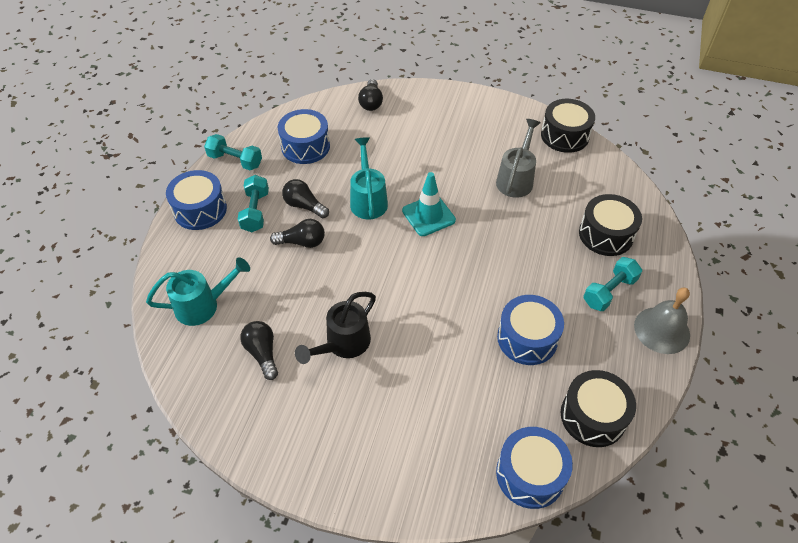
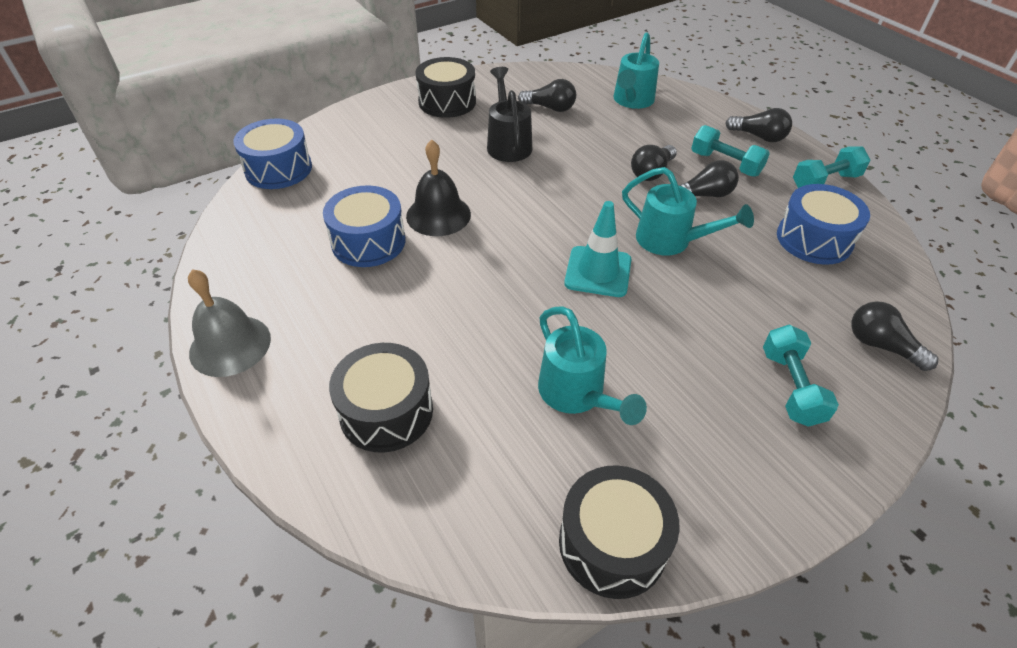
camera: 130 degrees right, 5 degrees down
(200, 210) = (758, 137): blue drum -> black light bulb
(464, 322) = (438, 215): none -> black bell
(516, 179) = (576, 394): grey watering can -> turquoise watering can
(593, 416) = (254, 229): black drum -> black drum (447, 102)
(609, 291) = (323, 342): turquoise dumbbell -> turquoise dumbbell (791, 387)

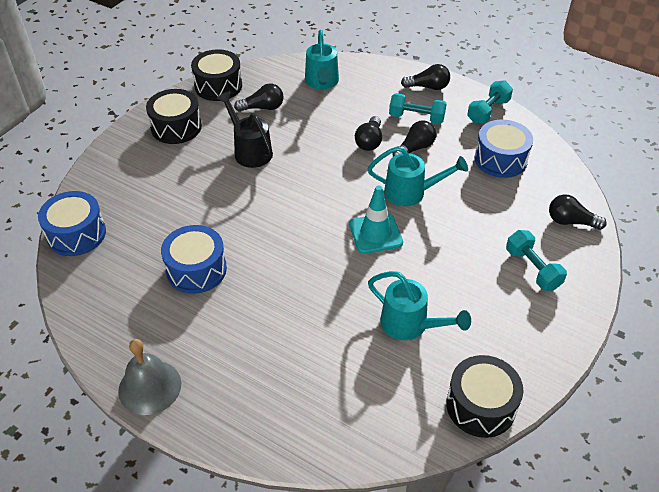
camera: 25 degrees left, 0 degrees up
(386, 411) = (295, 386): black drum -> black drum (218, 86)
(438, 215) = (235, 229): black bell -> none

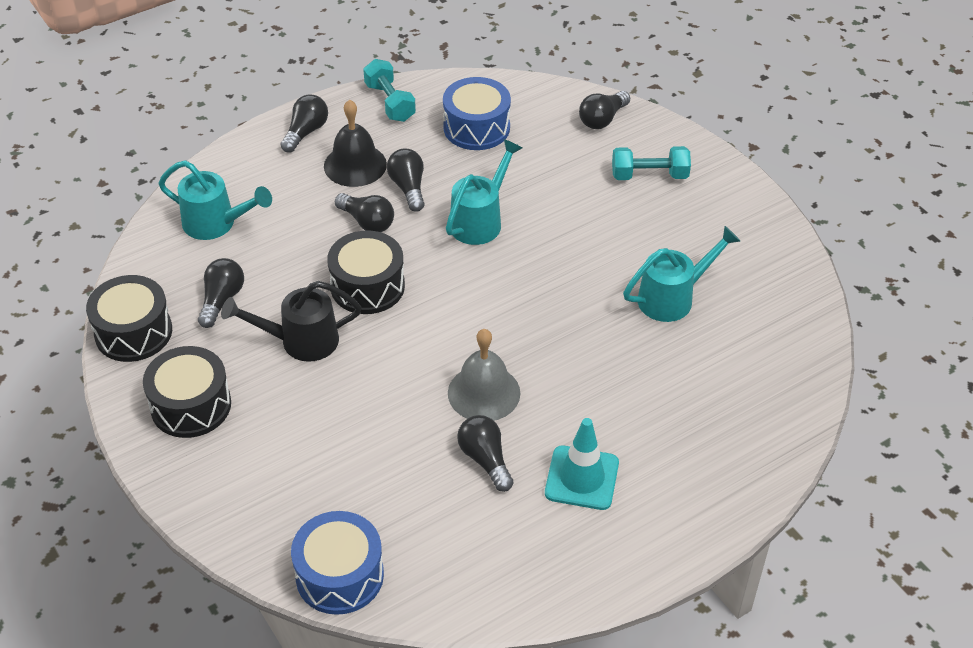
camera: 65 degrees left, 0 degrees up
(150, 387) = (645, 555): grey bell -> grey bell (484, 393)
(196, 270) = (485, 459): blue drum -> black light bulb
(375, 233) = (526, 275): turquoise traffic cone -> turquoise traffic cone (581, 478)
(416, 118) = (355, 165): turquoise dumbbell -> black bell
(480, 406) = (796, 286): black drum -> black drum (367, 286)

